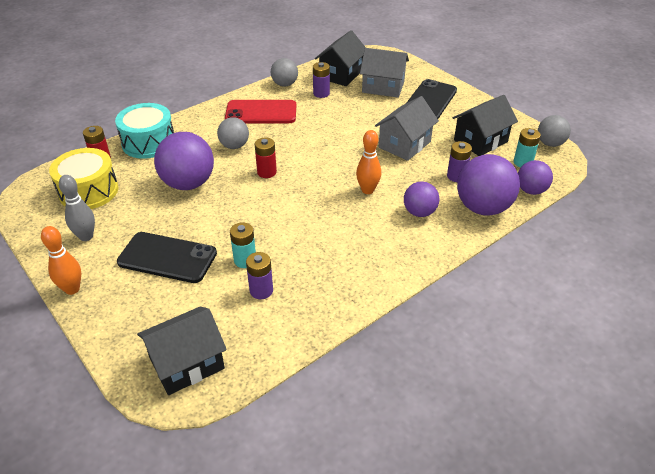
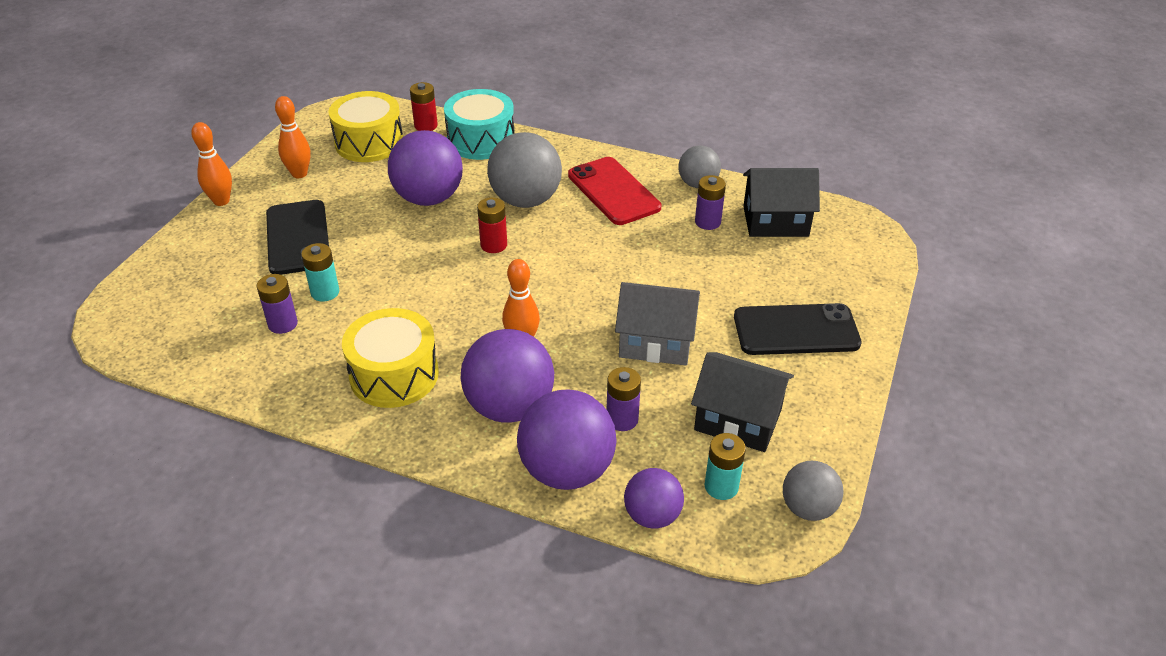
camera: 60 degrees right, 0 degrees up
(86, 236) = (299, 174): grey bowling pin -> orange bowling pin
(187, 364) = (154, 316): black house -> none
(234, 146) = (525, 200): grey ball -> grey ball, size x1.71
(357, 251) = (394, 375): none -> yellow drum
(383, 87) = (784, 271): grey house -> none
(419, 212) = (509, 407): purple ball -> purple ball, size x1.71

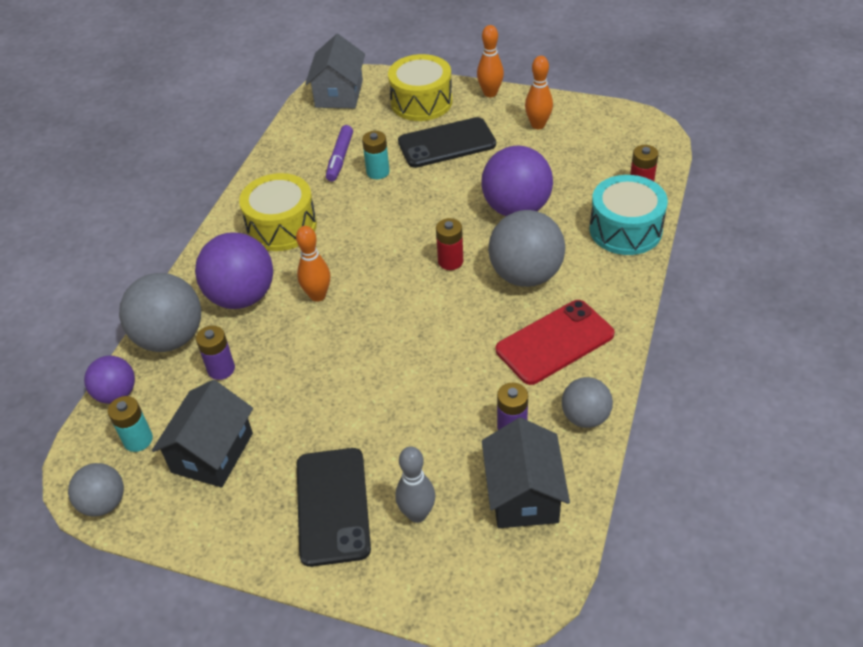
camera: 90 degrees right, 5 degrees up
(282, 324) = (340, 158): purple battery -> purple marker
(369, 143) = (599, 156): yellow drum -> yellow drum (421, 102)
(566, 470) = (170, 338): purple ball -> grey ball
(656, 342) = (317, 388): grey house -> grey house (339, 93)
(799, 279) = (417, 514): none -> grey bowling pin

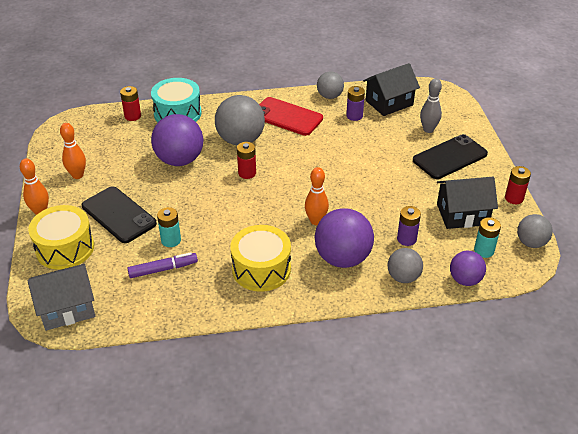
camera: 120 degrees left, 5 degrees down
(170, 338) = (403, 277): grey ball -> grey ball, size x0.59
(190, 538) = (514, 198): none -> red battery

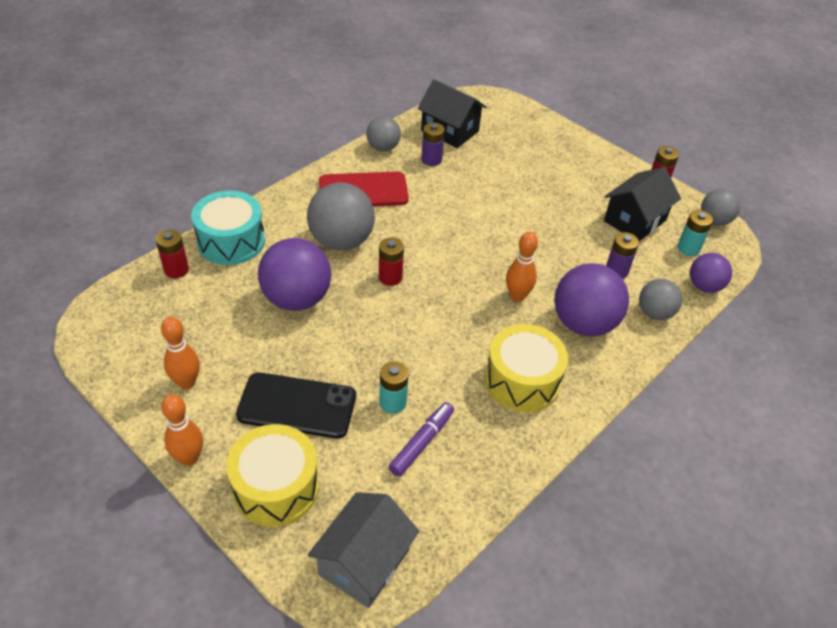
camera: 40 degrees left, 5 degrees up
(389, 103) = (450, 131): black house -> black house turned 75 degrees counterclockwise
(428, 129) = (516, 145): grey bowling pin -> none
(449, 157) = (564, 166): black phone -> none

